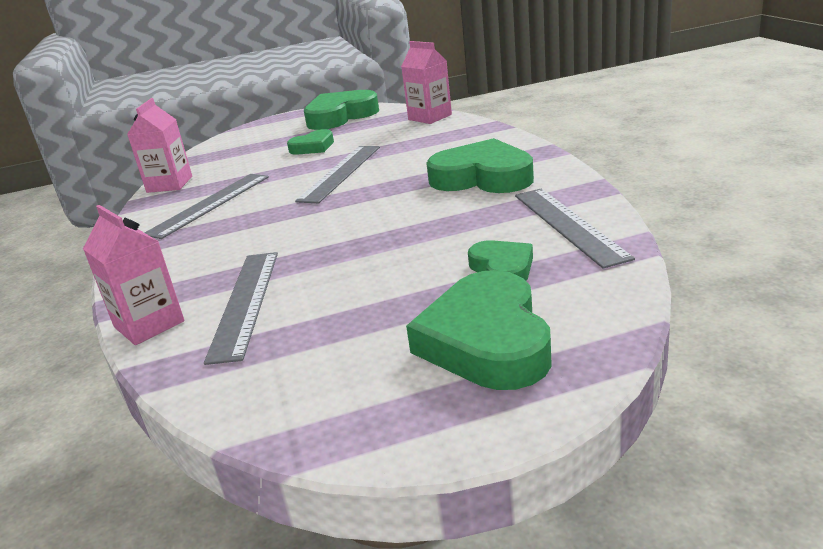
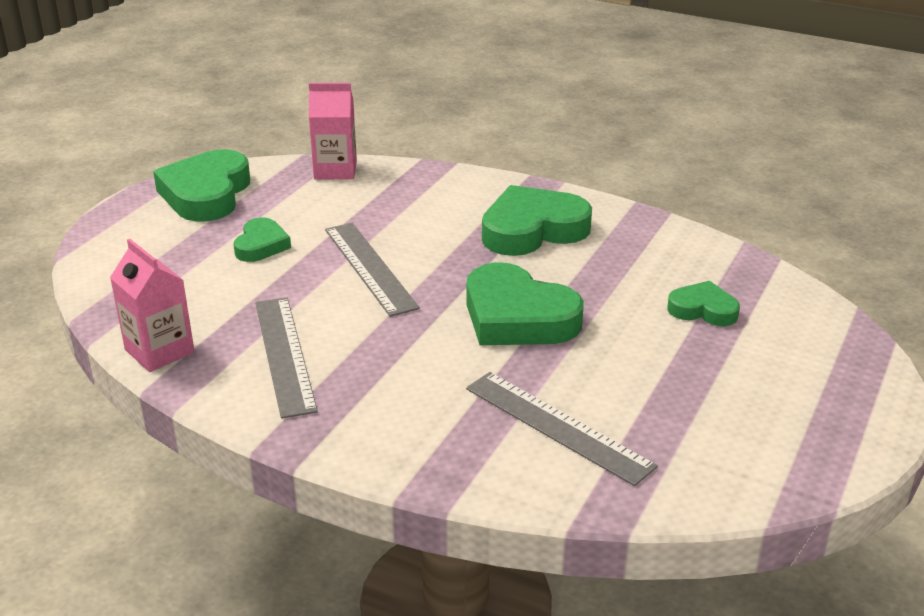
camera: 50 degrees left, 5 degrees up
(149, 324) = (509, 486): pink carton -> none
(486, 341) = (789, 368): green heart -> green heart (517, 317)
(568, 225) = (684, 255): grey ruler -> none

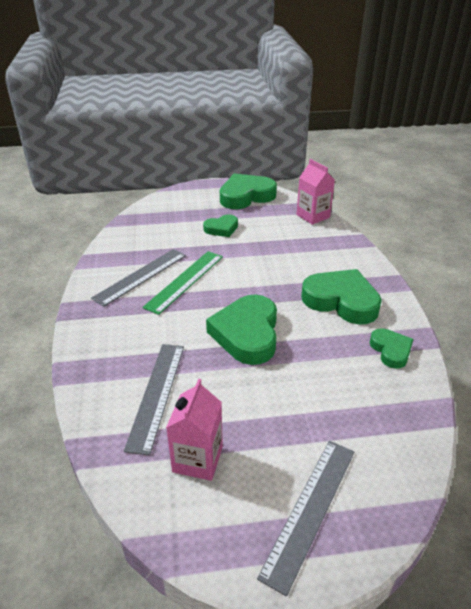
camera: 55 degrees right, 5 degrees up
(159, 351) = (114, 244): pink carton -> pink carton (197, 459)
(347, 321) = (185, 281): none -> green ruler
(370, 267) = (239, 266): grey ruler -> grey ruler (310, 510)
(703, 309) = (339, 409): green heart -> green heart (391, 350)

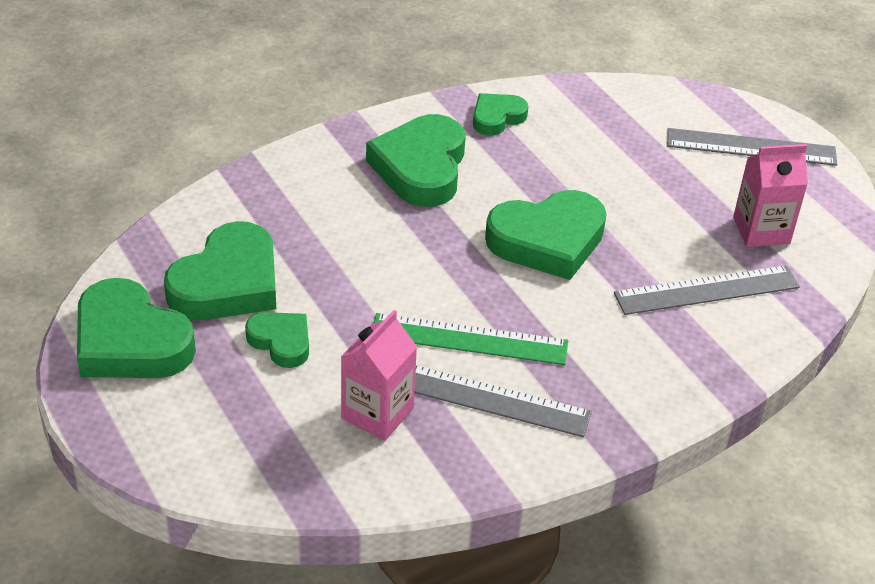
camera: 115 degrees left, 5 degrees up
(270, 222) = (228, 283): none -> green heart
(313, 216) = (180, 233): pink carton -> pink carton (377, 413)

